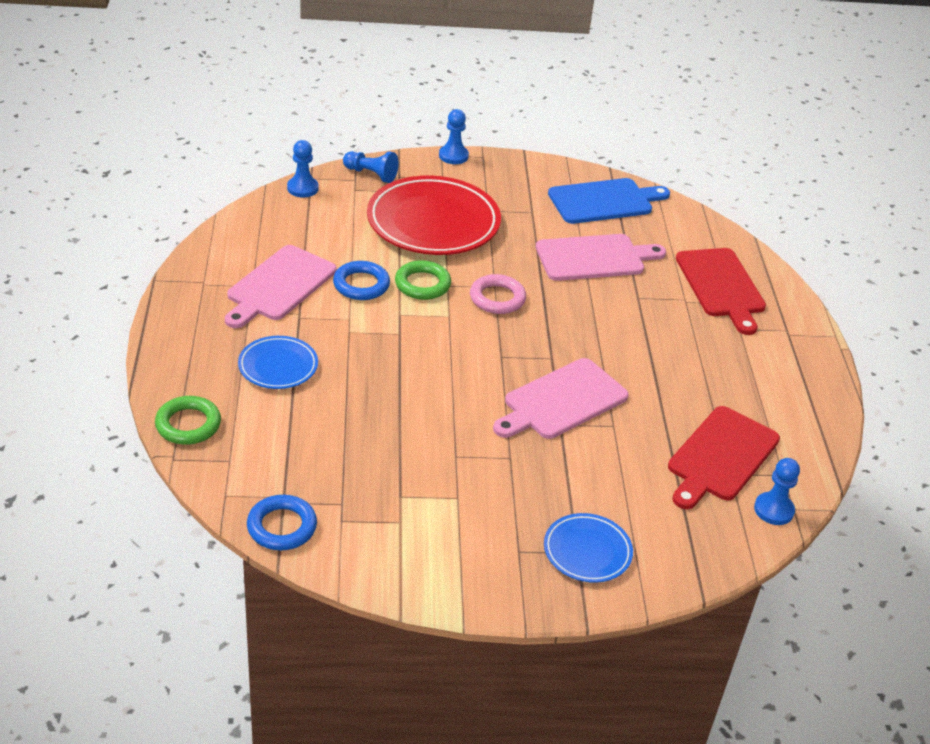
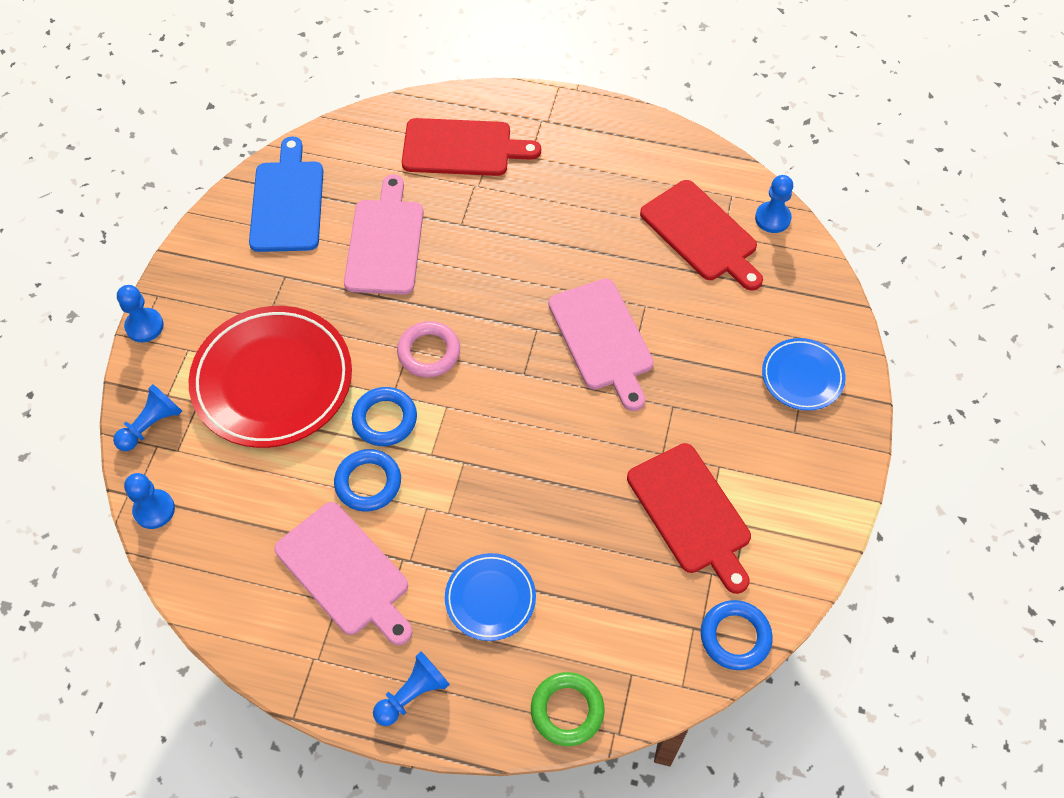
camera: 70 degrees left, 20 degrees up
(185, 336) = (412, 694): none -> blue pawn
(400, 482) = (691, 513): none -> red cutting board
(422, 284) = (385, 419): green ring -> blue ring

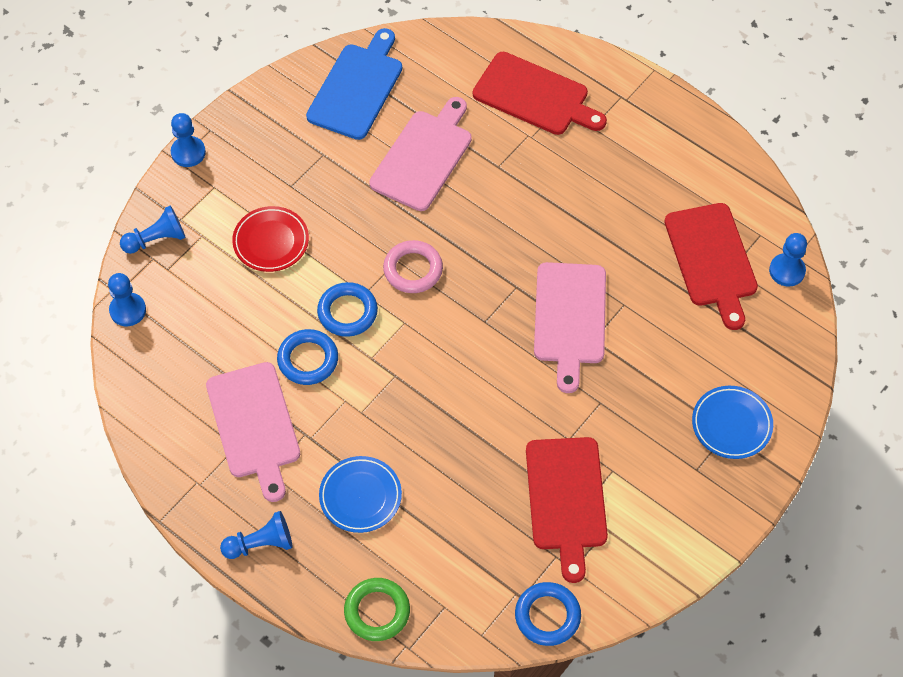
camera: 25 degrees right, 0 degrees up
(273, 381) = (271, 241): red plate -> red plate, size x0.51

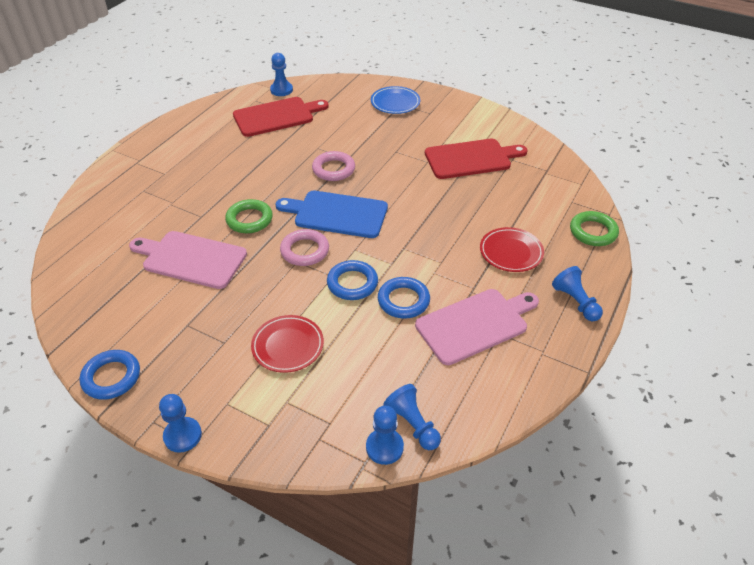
camera: 100 degrees left, 15 degrees down
(156, 239) = (295, 441): blue pawn -> blue pawn (413, 424)
(357, 88) = (110, 312): blue cutting board -> blue cutting board (337, 214)
(360, 496) = (511, 252): blue plate -> red plate
(482, 216) = (249, 219): none -> green ring
(535, 96) = (131, 204): red cutting board -> none
(547, 616) = (553, 159): blue ring -> blue ring (111, 377)
(569, 318) = (333, 169): pink cutting board -> pink ring

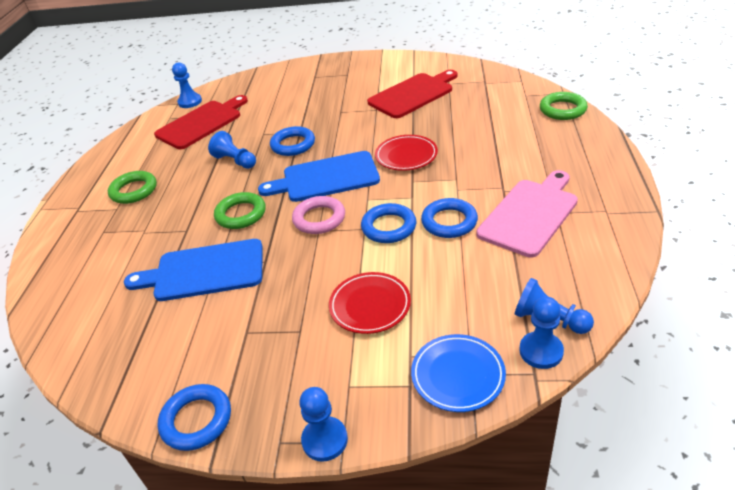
camera: 20 degrees left, 5 degrees down
(186, 162) = (134, 191): none -> green ring
(191, 259) = (204, 271): pink cutting board -> blue cutting board
(333, 169) = (293, 145): pink ring -> blue ring
(395, 103) = (309, 77): blue plate -> blue plate (458, 375)
(511, 252) = (510, 149): red plate -> red plate (406, 156)
(575, 302) = (597, 164): blue pawn -> blue pawn (235, 161)

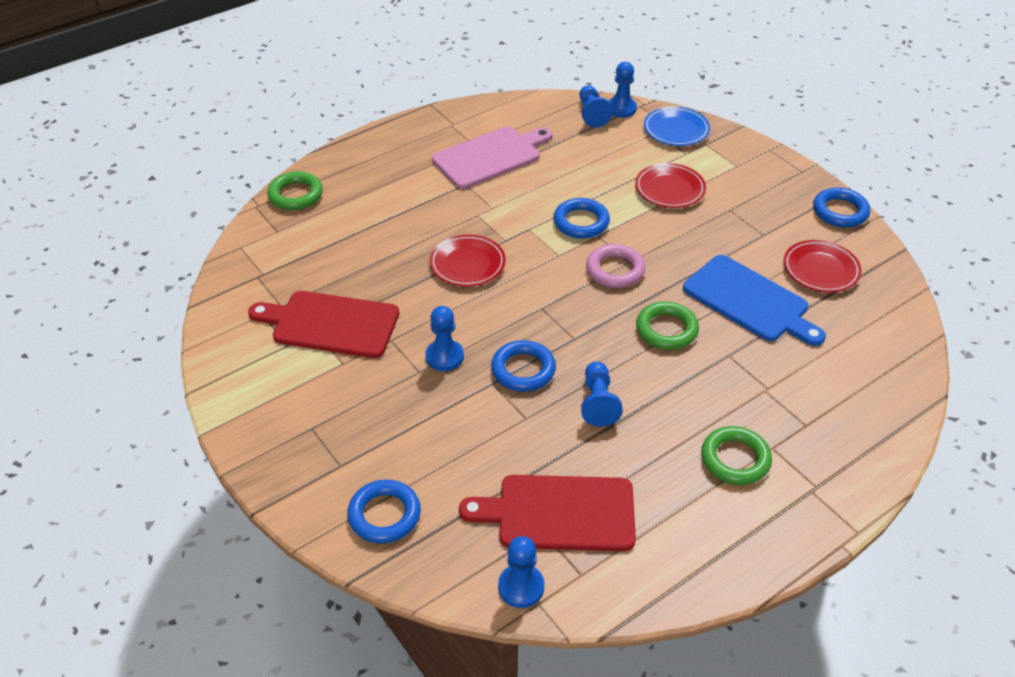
camera: 135 degrees left, 5 degrees up
(169, 339) = (820, 270): none -> red plate
(324, 440) = (777, 156): blue pawn -> blue pawn (444, 356)
(326, 178) = (555, 302): blue cutting board -> none
(449, 222) = (540, 193): blue ring -> blue ring (384, 515)
(530, 214) = (490, 157): pink cutting board -> pink cutting board turned 150 degrees clockwise

